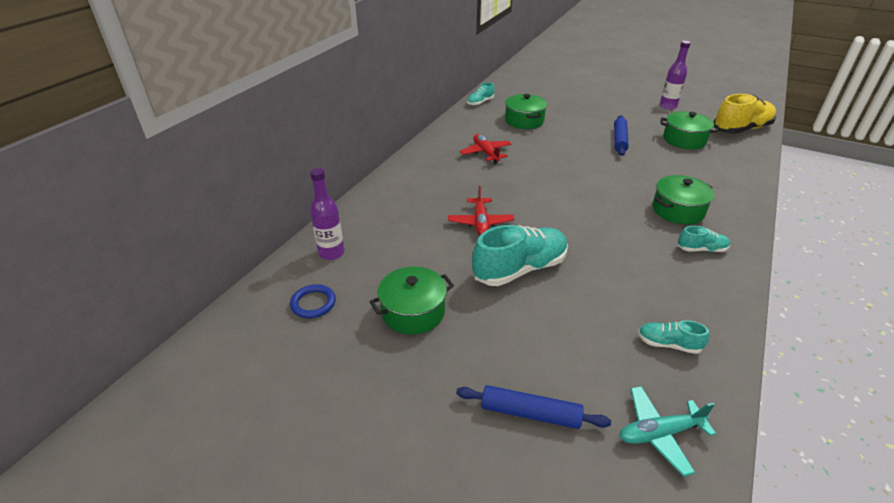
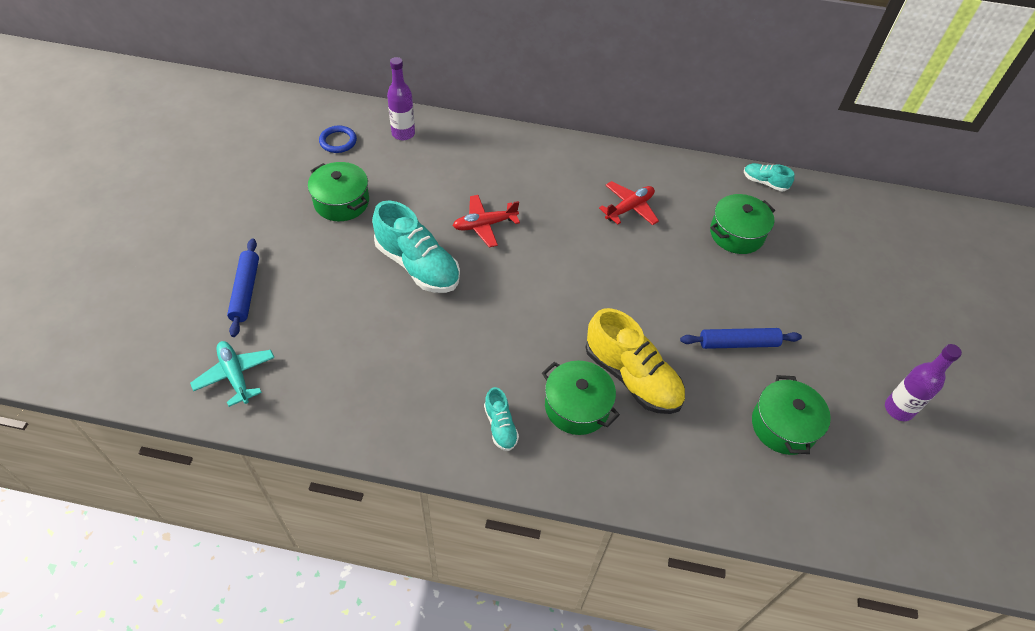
camera: 70 degrees right, 15 degrees up
(668, 344) = (337, 386): turquoise shoe -> none
(741, 129) = (871, 514): yellow shoe -> yellow shoe (632, 377)

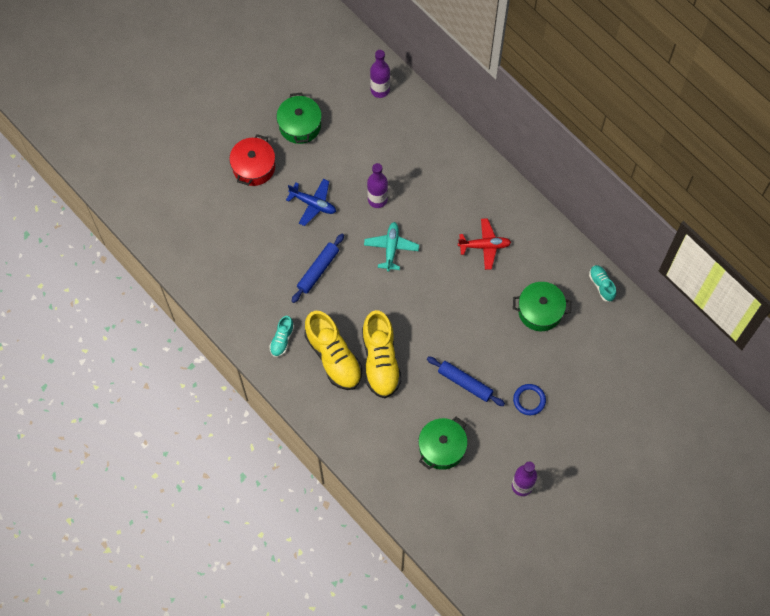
camera: 40 degrees right, 15 degrees up
(235, 375) = (163, 215): turquoise plane -> turquoise plane (391, 248)
(246, 291) = (201, 160): blue rolling pin -> blue rolling pin (318, 270)
(318, 266) = (254, 167): none -> red pot
(338, 141) = (331, 71): blue ring -> blue ring (529, 400)
(417, 265) = (313, 204): turquoise shoe -> blue plane
(484, 225) = (377, 199): red plane -> purple bottle
(577, 406) = (333, 357): green pot -> yellow shoe

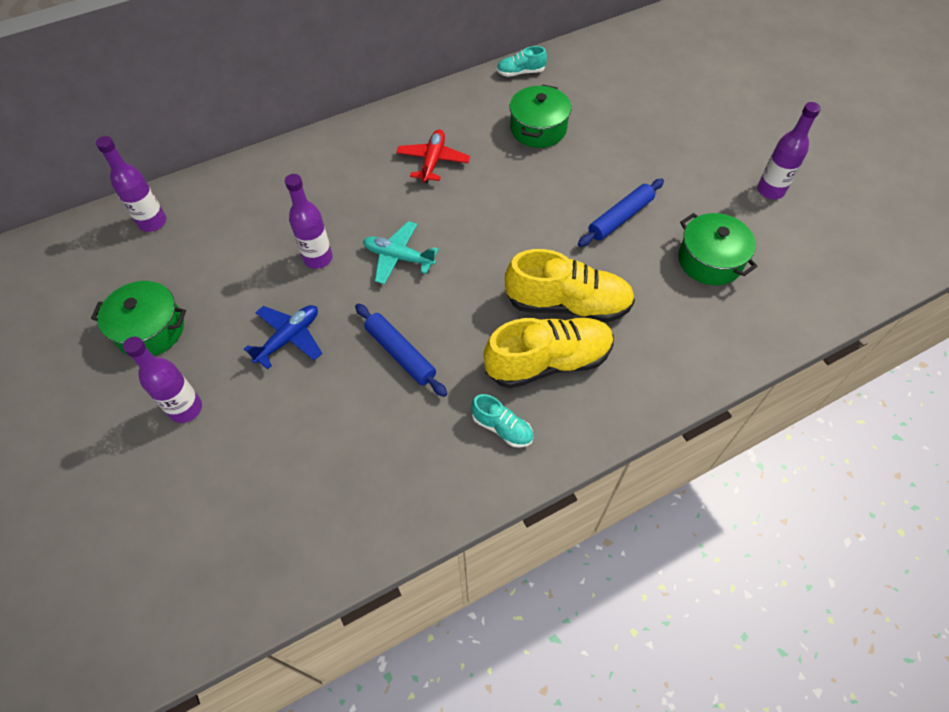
camera: 75 degrees left, 10 degrees down
(254, 167) = (186, 409): red pot -> purple bottle
(529, 400) = (655, 161): blue ring -> none

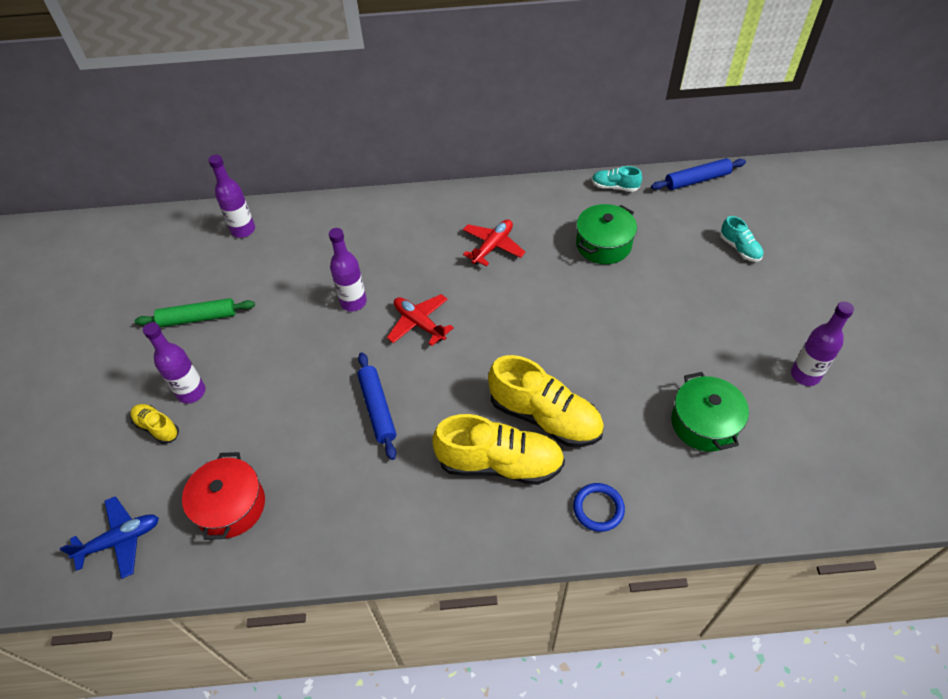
camera: 25 degrees right, 5 degrees down
(150, 329) = (198, 318): green pot -> green rolling pin
(166, 459) = (157, 427): none -> yellow shoe
(289, 338) = (296, 363): blue plane -> blue plane (120, 540)
(296, 507) = (231, 506): none -> red pot
(399, 257) = (419, 323): turquoise plane -> red plane
(502, 428) = (428, 507): turquoise shoe -> turquoise shoe (739, 248)
(620, 218) = (637, 353): blue rolling pin -> blue rolling pin (697, 180)
(659, 369) = (598, 508): none -> blue ring

